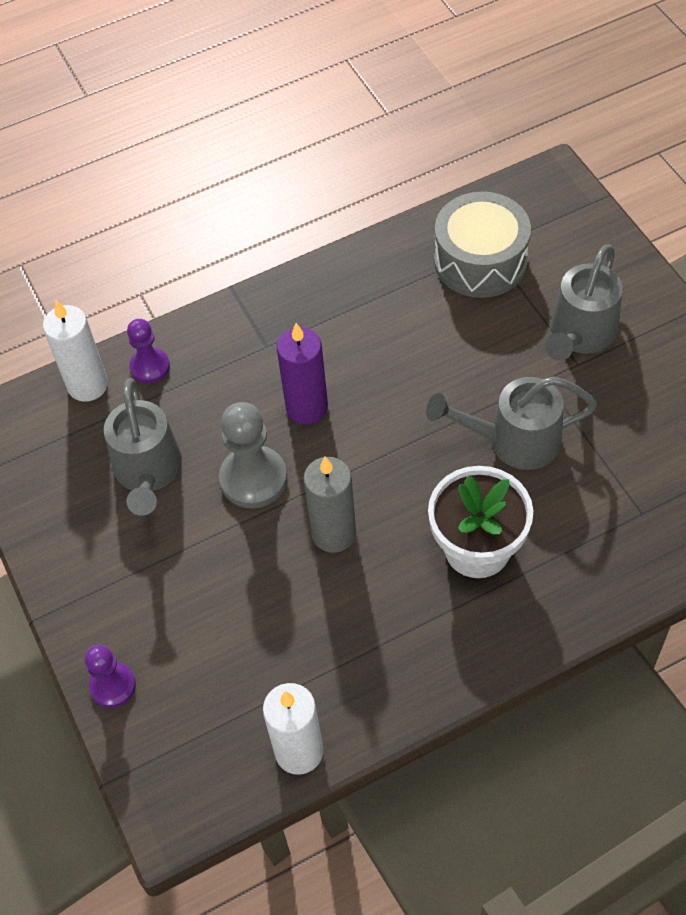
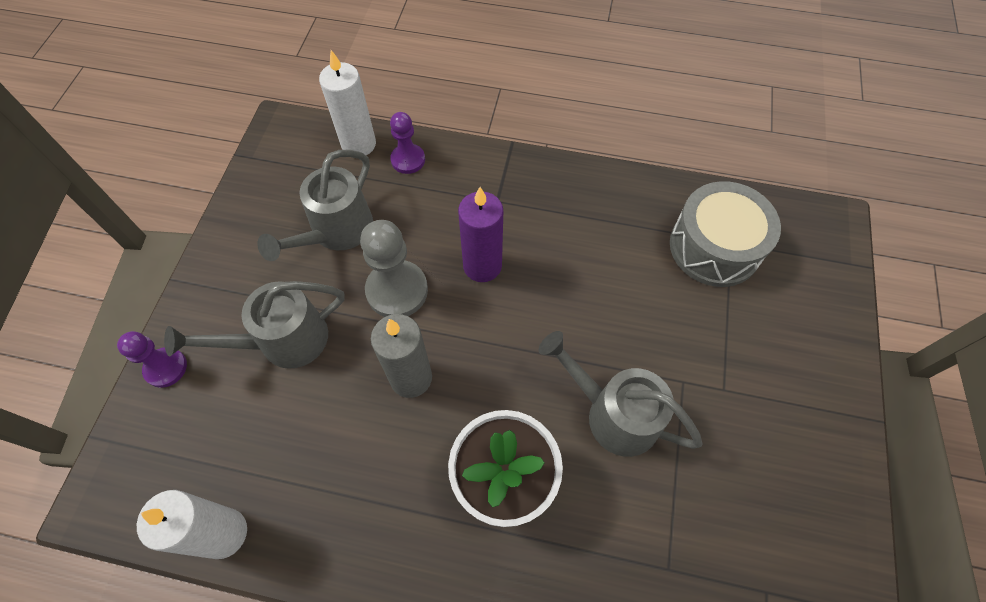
camera: 35 degrees right, 5 degrees up
(580, 335) = (746, 367): grey watering can -> grey watering can (282, 341)

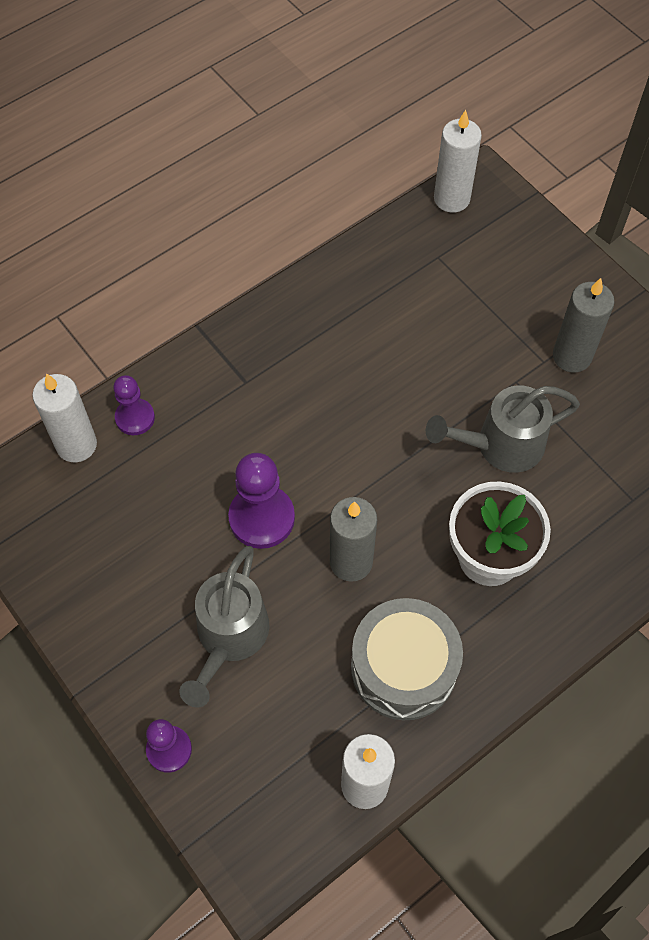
camera: 50 degrees left, 0 degrees up
(336, 232) = (157, 527): grey watering can -> none
(397, 290) = (261, 518): grey pawn -> purple pawn
(482, 266) = (298, 439): purple candle -> none
(714, 247) = (432, 270): grey drum -> grey drum (403, 667)
(752, 408) = (572, 356): none -> grey candle
(791, 214) = (451, 199): none -> white candle

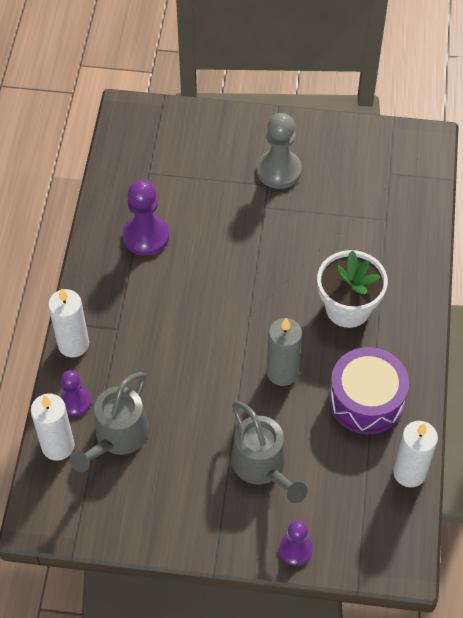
camera: 45 degrees left, 5 degrees down
(261, 518) = (210, 392): purple pawn -> purple pawn (146, 236)
(403, 667) = (366, 400): grey drum -> purple drum
(451, 199) = (120, 134): white candle -> white candle (73, 344)
(500, 446) = (292, 247): grey watering can -> grey watering can (117, 438)
(572, 356) = (279, 170): grey candle -> grey pawn

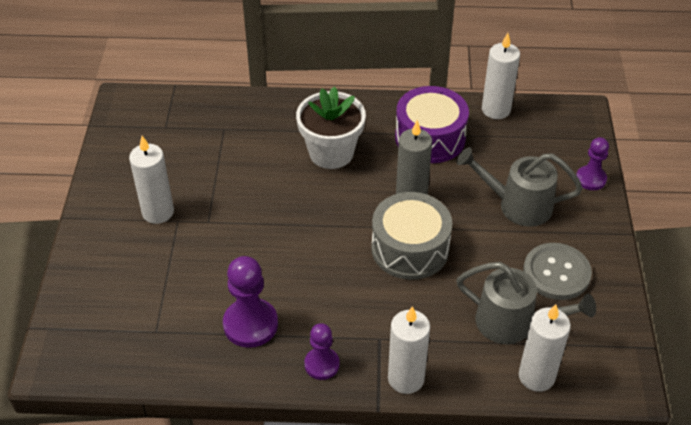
camera: 95 degrees left, 10 degrees down
(75, 402) = (479, 367): purple pawn -> purple pawn (322, 364)
(171, 487) = (556, 273): none -> grey button
(215, 363) = (410, 248): none -> grey drum
(263, 467) = (516, 205): grey watering can -> grey watering can turned 135 degrees counterclockwise
(279, 170) = (158, 212): grey pawn -> white candle

